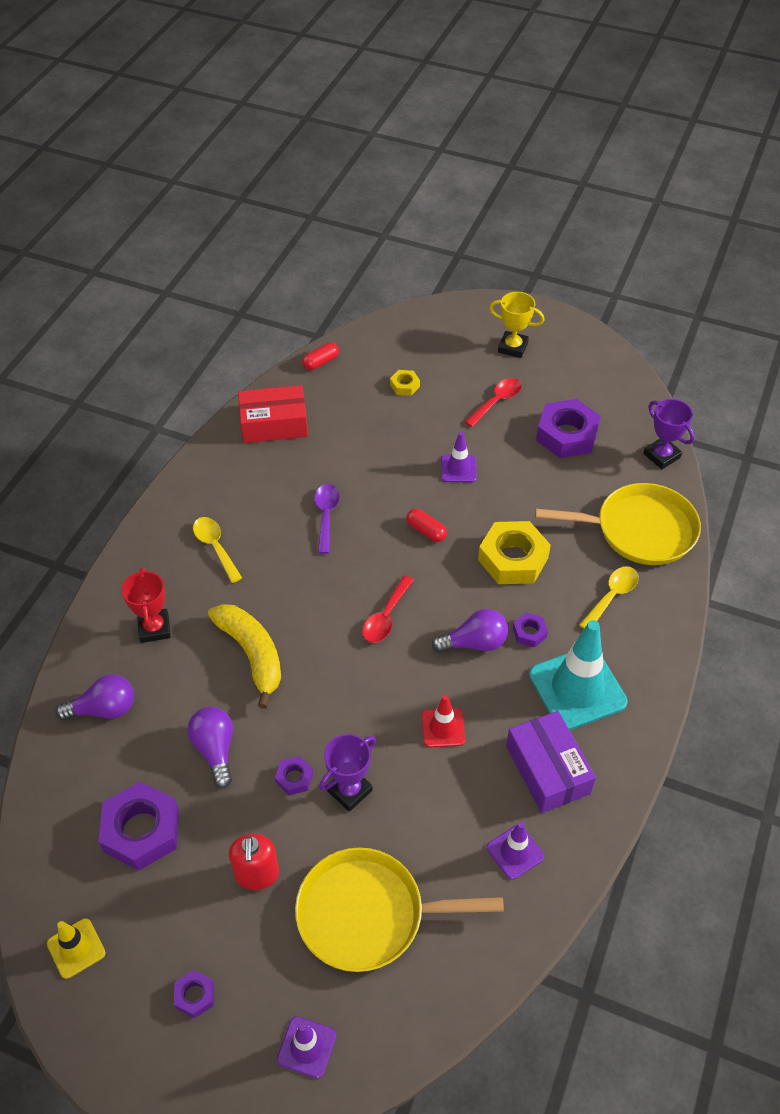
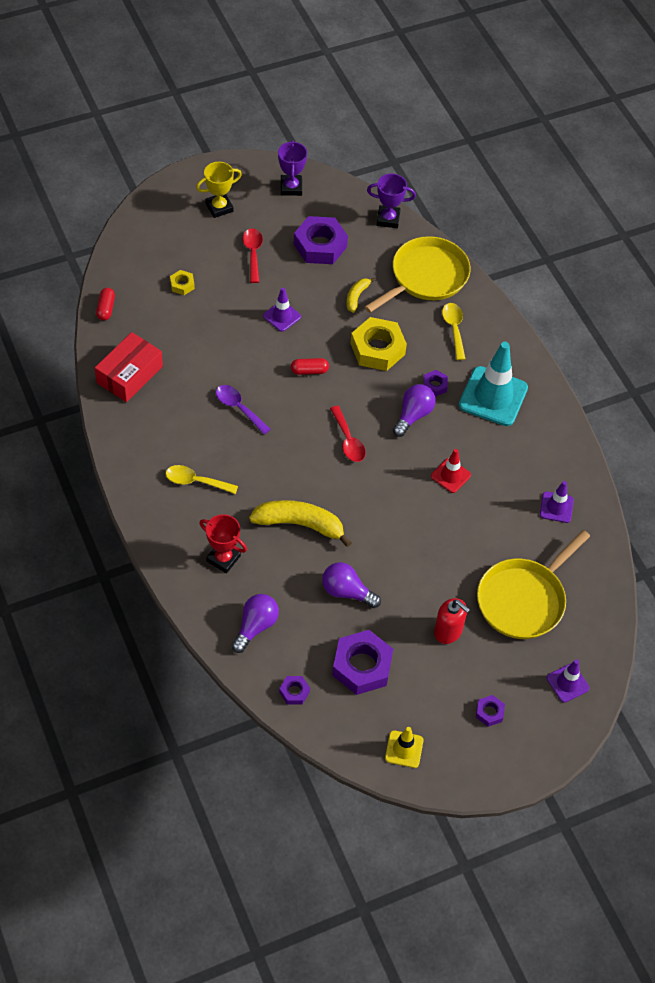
camera: 50 degrees left, 5 degrees up
(294, 778) = (407, 568): purple nut -> purple nut (294, 692)
(349, 790) = (442, 549): purple trophy -> purple trophy (291, 187)
(547, 769) = (525, 452): purple box -> none
(548, 500) = (356, 297): none -> yellow banana

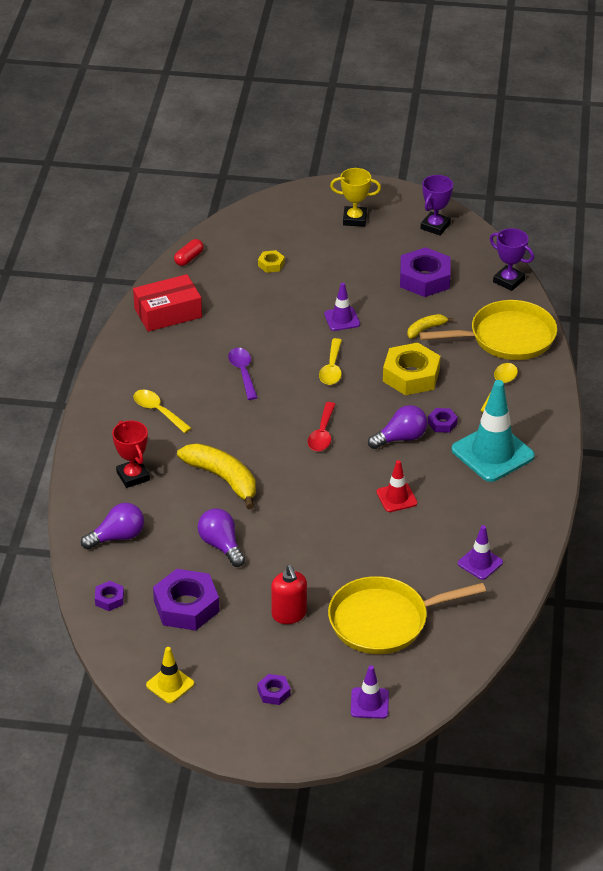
camera: 35 degrees right, 15 degrees down
(253, 253) = (356, 263): red spoon -> none
(309, 371) = (332, 368): red capsule -> yellow spoon

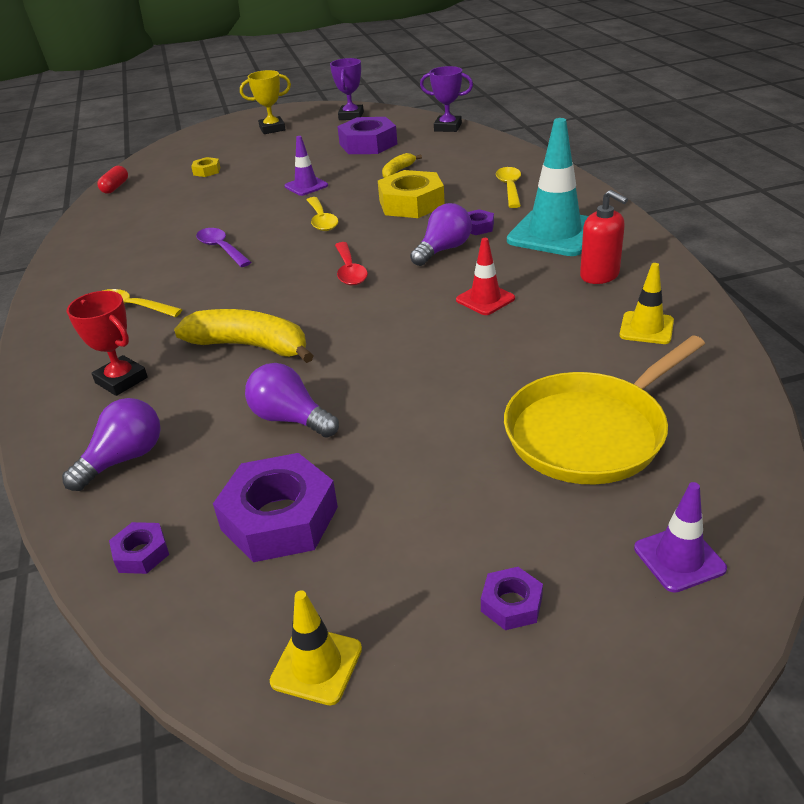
camera: 20 degrees left, 5 degrees down
(168, 313) = (108, 228): red box -> none
(289, 614) = (449, 472): red soap dispenser -> red soap dispenser (600, 275)
(480, 563) = (646, 328): purple traffic cone -> yellow traffic cone
(507, 337) = (482, 157): yellow pan -> none

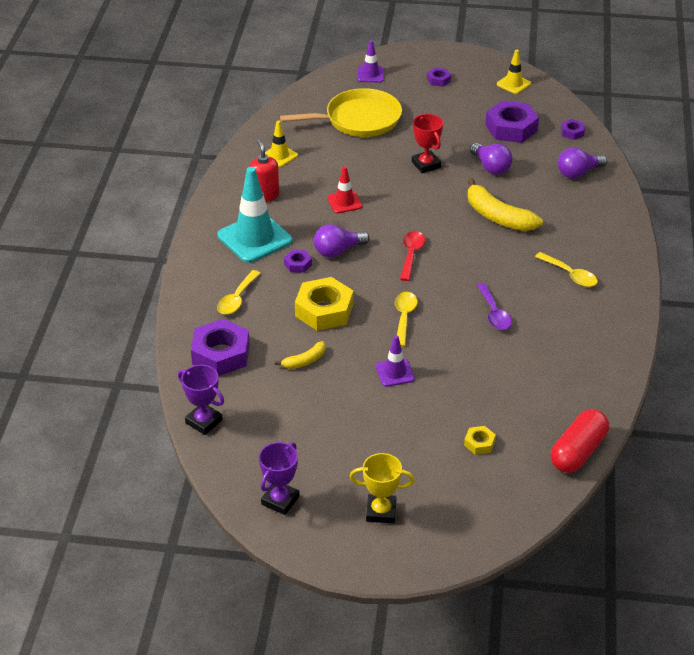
camera: 160 degrees left, 5 degrees up
(115, 187) = (578, 452): red capsule -> red capsule, size x1.82
(121, 380) = (578, 218): red trophy -> red trophy (426, 164)
(368, 144) = (300, 424): purple nut -> purple nut (221, 354)

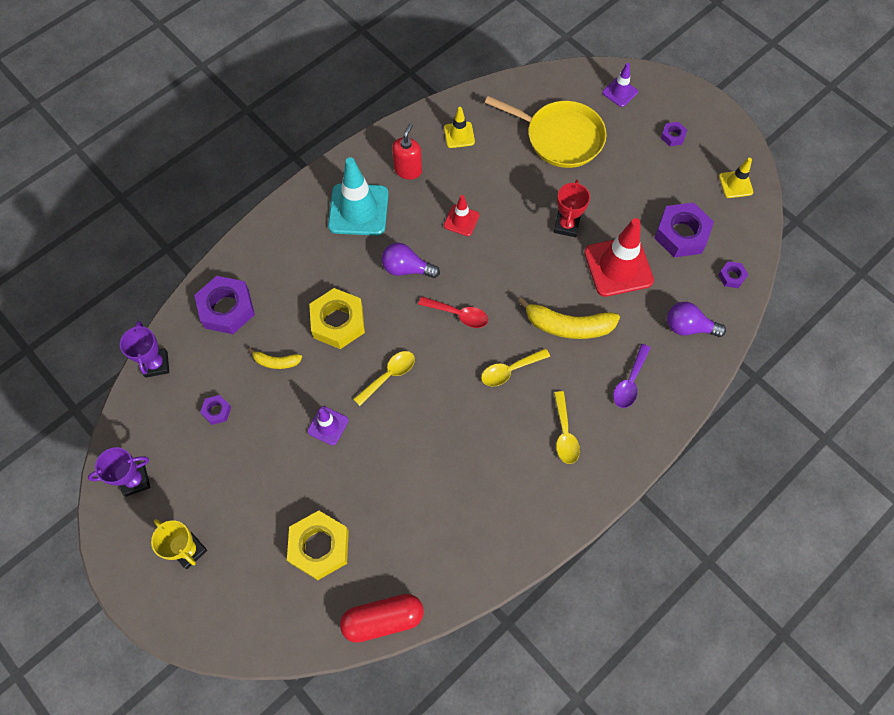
camera: 40 degrees right, 25 degrees up
(237, 299) = (288, 262): yellow spoon -> yellow spoon (510, 370)
(298, 264) = (364, 260): purple nut -> purple nut (216, 411)
(411, 254) = (458, 314): red spoon -> red spoon turned 60 degrees clockwise
(479, 443) = (319, 546): yellow nut -> yellow nut, size x2.09
(491, 167) = (618, 266): purple light bulb -> red traffic cone
(494, 313) = (461, 426): purple spoon -> purple spoon (630, 382)
(498, 217) = (569, 326): yellow banana -> yellow banana turned 75 degrees counterclockwise

